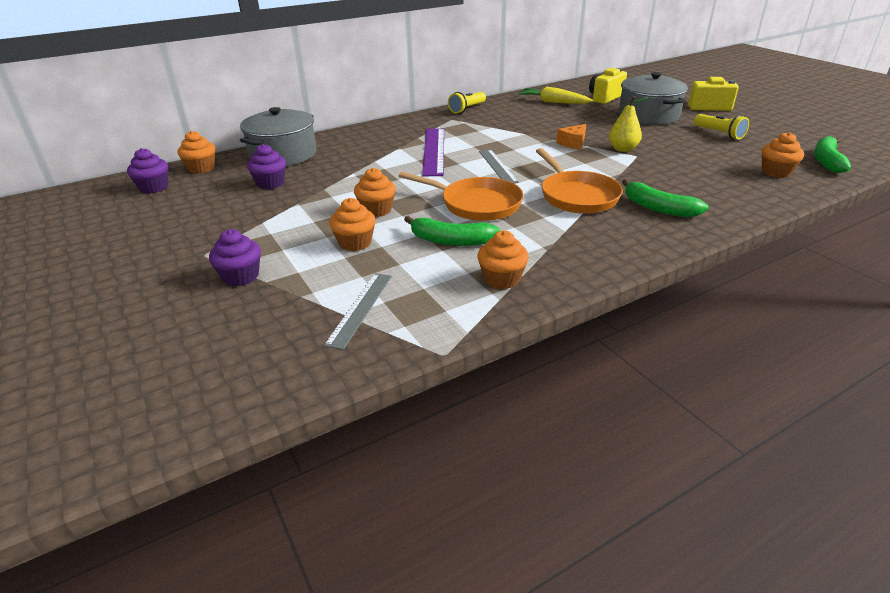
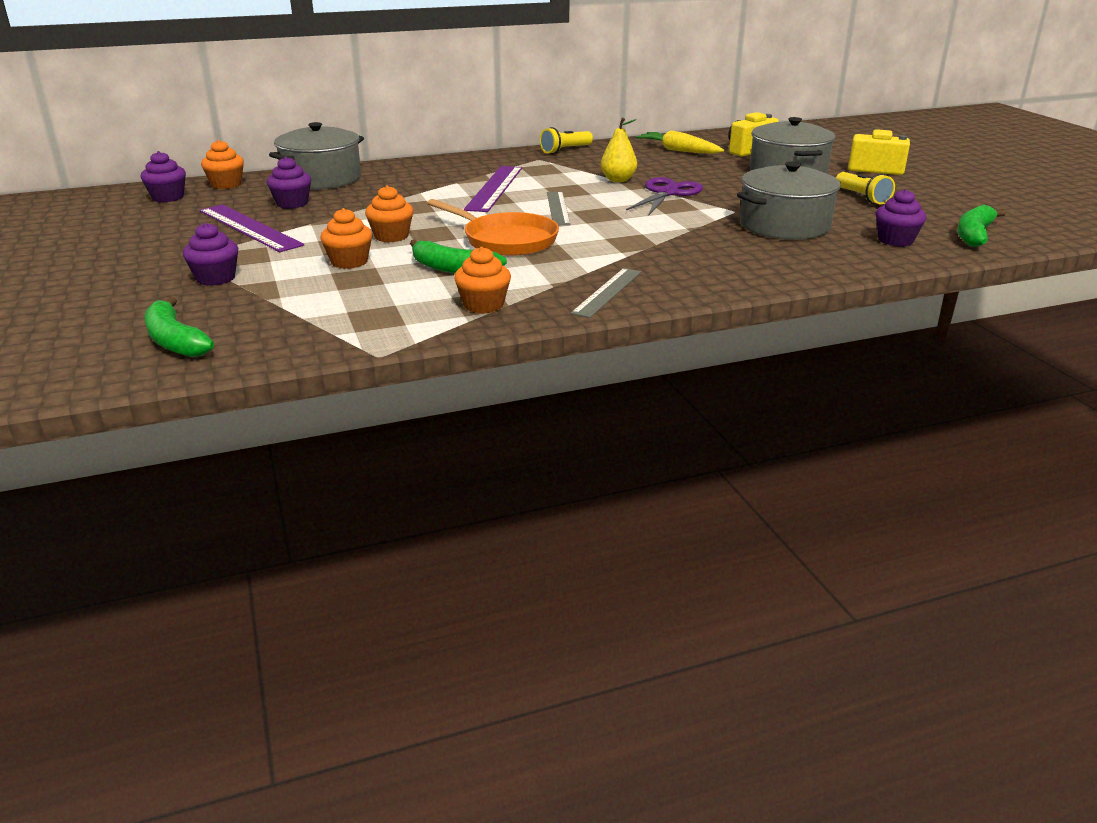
camera: 10 degrees right, 5 degrees down
(245, 213) = (249, 227): none -> purple ruler
(360, 308) = (319, 314): grey ruler -> grey ruler (607, 292)
(573, 143) = (667, 193): orange cheese -> purple scissors
(576, 196) = (628, 242): orange pan -> none
(623, 149) = (723, 203): yellow pear -> yellow pear (618, 180)
(658, 208) = (714, 261): green banana -> green banana (175, 341)
(684, 166) = (784, 225): none -> grey pot
(776, 172) = (895, 240): orange cupcake -> purple cupcake

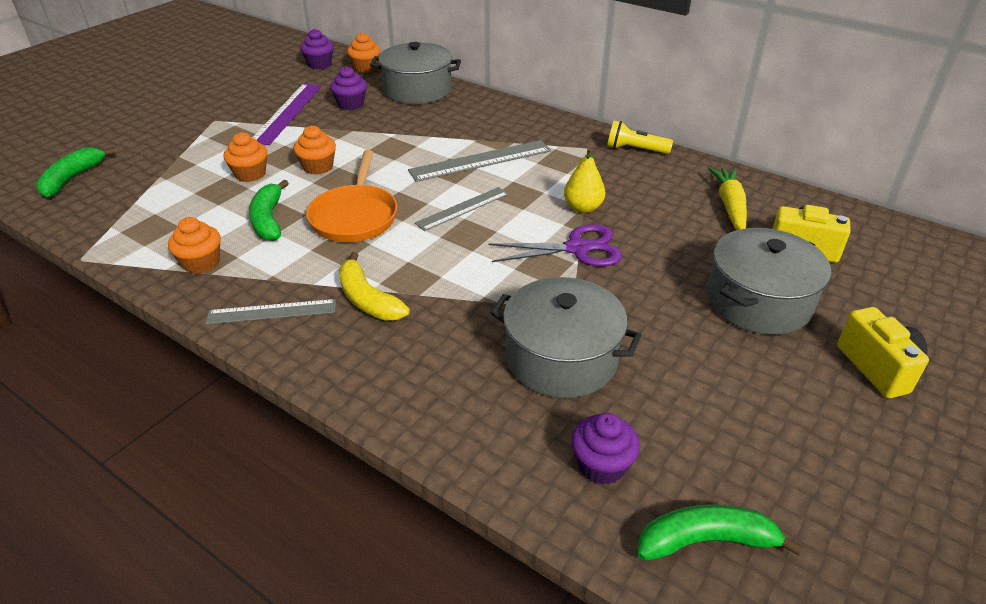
camera: 55 degrees right, 10 degrees up
(216, 278) = (184, 144): purple cupcake -> none
(494, 188) = (480, 160): purple ruler -> grey ruler
(639, 259) = (368, 299): none -> yellow banana
(862, 197) = (739, 389): yellow flashlight -> none

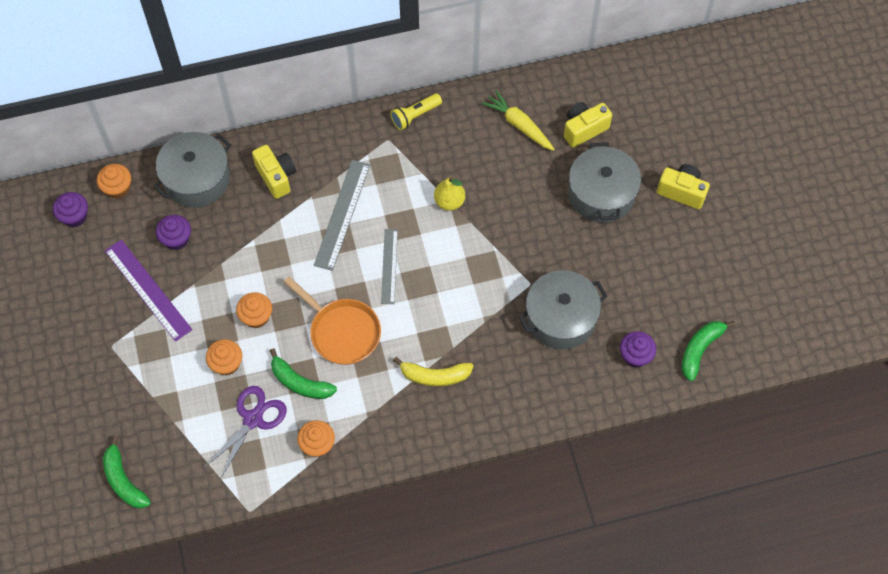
camera: 50 degrees left, 25 degrees up
(272, 312) = (403, 430): grey ruler -> none
(470, 118) = (276, 177): none -> yellow camera
(577, 248) = (484, 238): purple scissors -> purple scissors (253, 419)

